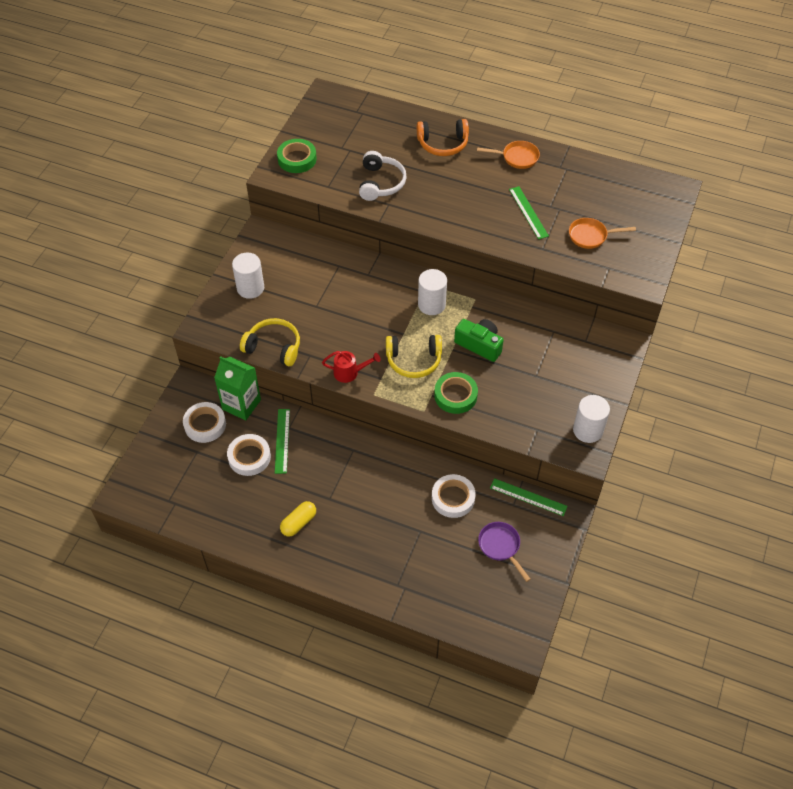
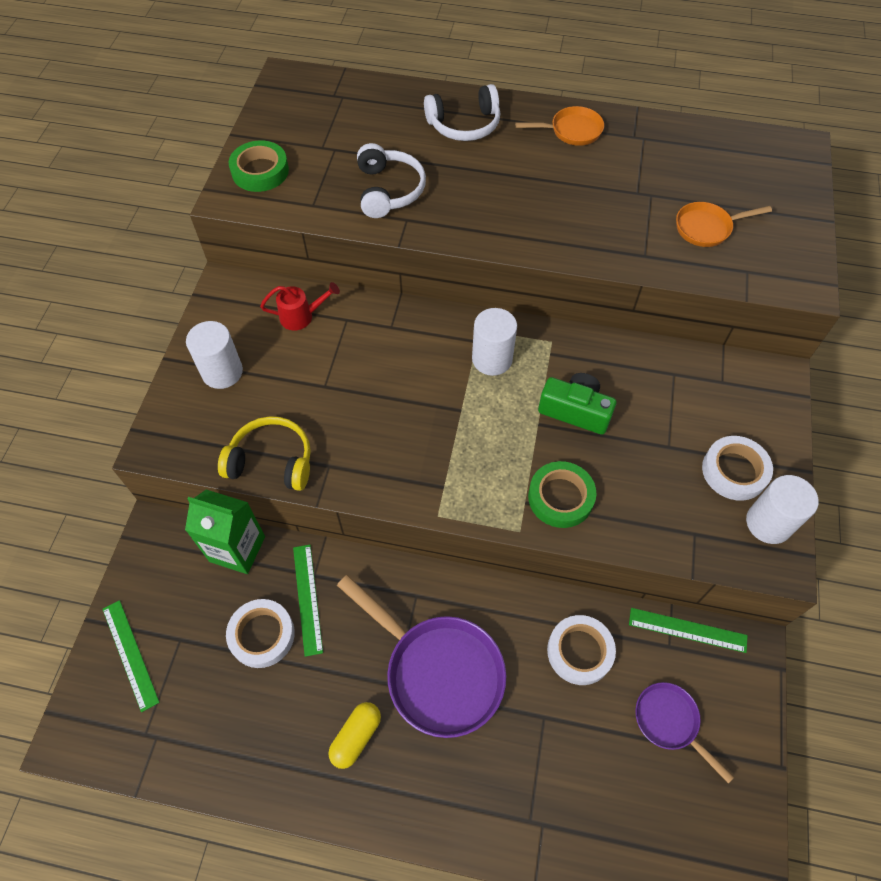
camera: 10 degrees left, 5 degrees up
(205, 425) = (186, 591): white tape -> white tape (734, 471)
(350, 372) = (394, 485): red watering can -> red watering can (301, 316)
(358, 495) = (437, 671): none -> purple pan
(414, 360) = (486, 450): yellow headphones -> none
(443, 144) = (464, 124): orange headphones -> white headphones
(528, 212) = (609, 205): green ruler -> green ruler (130, 654)

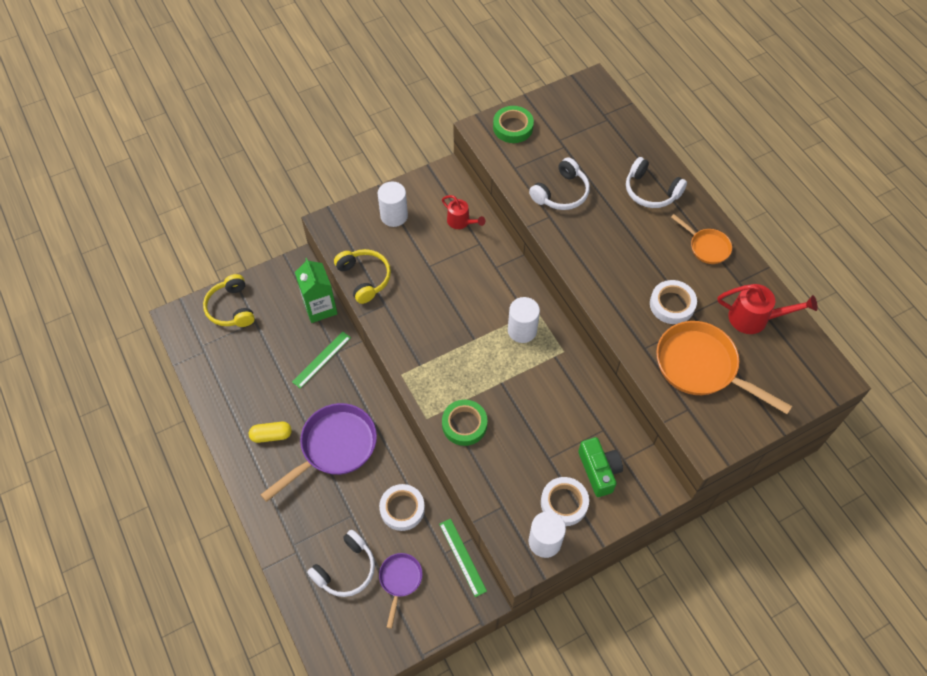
camera: 50 degrees right, 0 degrees up
(130, 654) = (231, 308): green ruler -> yellow headphones
(262, 635) = (286, 355): white tape -> white tape (672, 304)
(437, 671) = (334, 447): purple pan -> purple pan turned 135 degrees counterclockwise
(575, 411) = (527, 395): green camera -> green camera (599, 471)
(610, 777) = (346, 569): none -> white headphones
(686, 154) = (755, 318): none -> red watering can
(707, 228) = (701, 367): orange pan -> orange pan, size x1.87

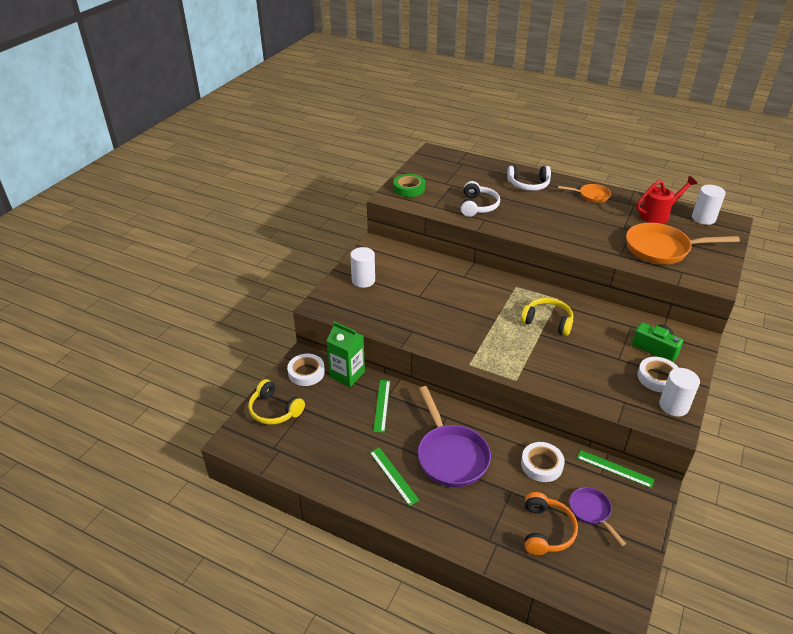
camera: 35 degrees left, 20 degrees down
(271, 435) = (393, 475): yellow capsule -> green ruler
(334, 447) = (450, 455): purple pan -> purple pan turned 150 degrees clockwise
(346, 569) = (546, 530): white headphones -> orange headphones
(364, 278) = (380, 323): yellow headphones -> yellow headphones (547, 322)
(461, 222) = (414, 264): red watering can -> none
(464, 424) = (545, 370): green tape -> none
(522, 330) = (520, 300): white cylinder -> white cylinder (703, 218)
(672, 304) = (608, 229): white tape -> white tape (306, 372)

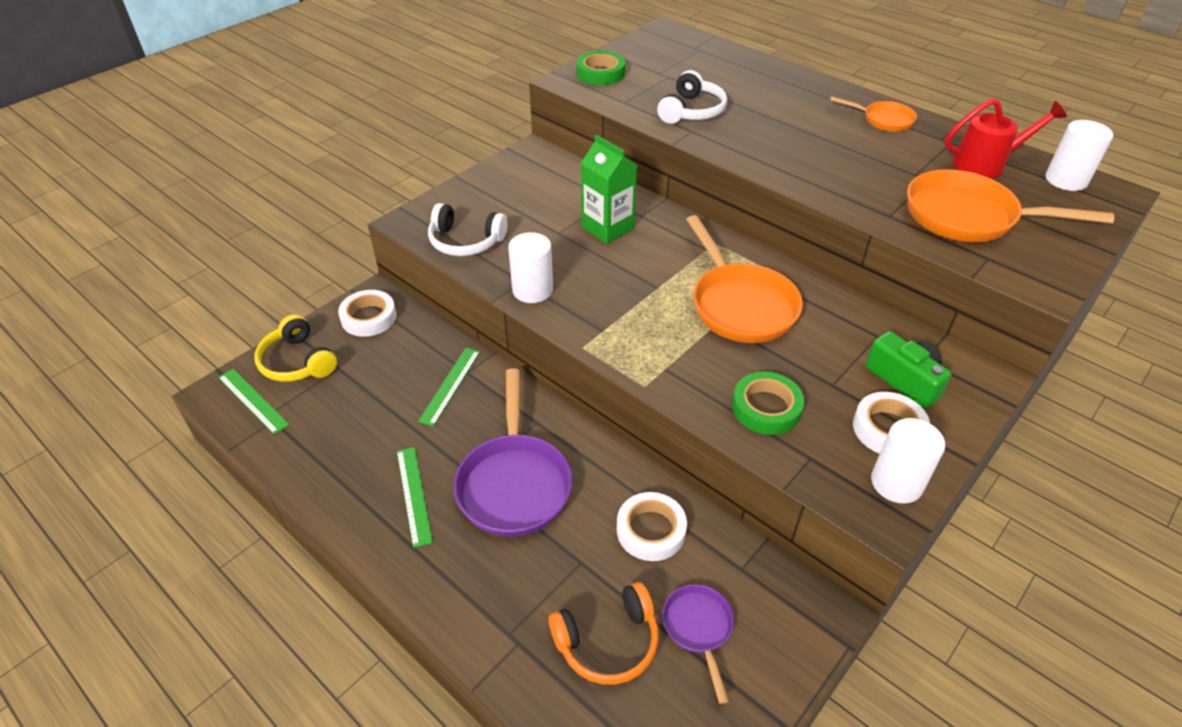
camera: 15 degrees right, 5 degrees up
(347, 374) = (424, 331): green carton -> green carton (607, 228)
(363, 280) = (489, 198): white cylinder -> white cylinder (532, 290)
(528, 184) = (788, 91): white headphones -> white headphones (465, 241)
(546, 530) = (608, 641): orange headphones -> orange headphones turned 45 degrees clockwise
(547, 322) = (740, 305): yellow headphones -> orange pan
(589, 379) = (766, 408): none -> green tape
(615, 468) = (770, 565): green ruler -> green ruler (253, 400)

